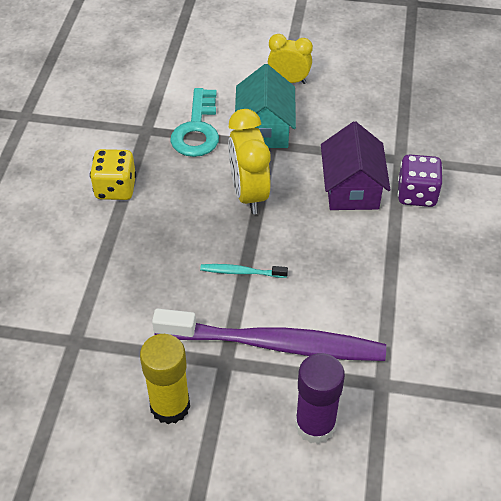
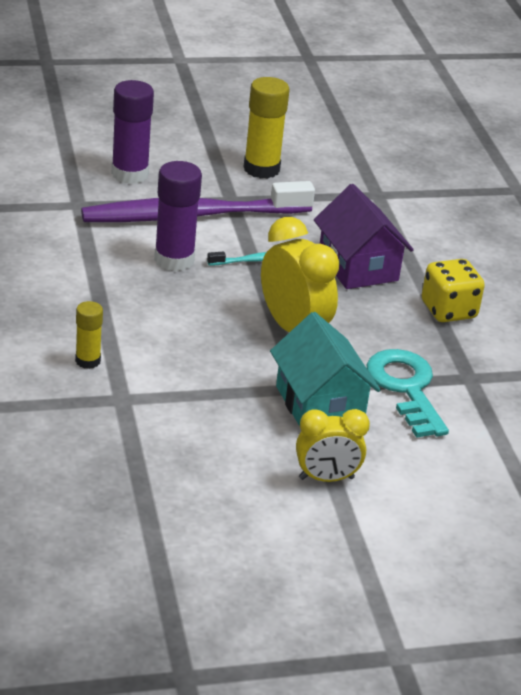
camera: 155 degrees right, 15 degrees down
(314, 287) = (174, 260): none -> purple glue stick
(351, 189) = (172, 354): purple house -> purple house (358, 267)
(416, 194) = (88, 361): purple dice -> yellow glue stick

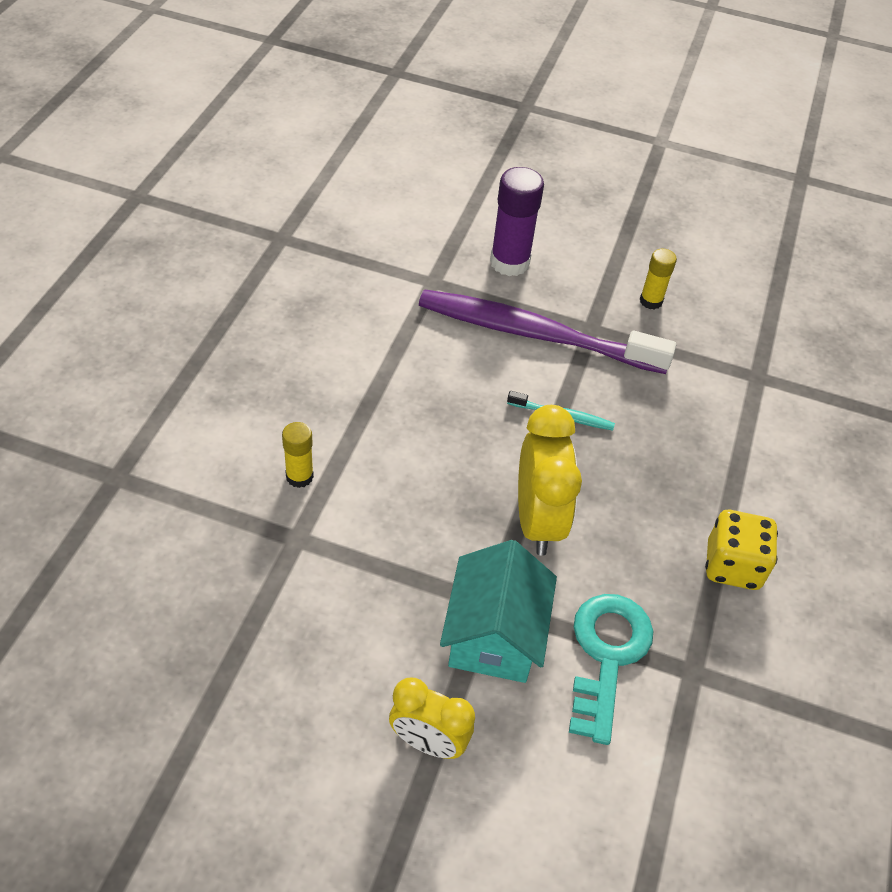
camera: 30 degrees right, 15 degrees up
(174, 260) = (477, 383): purple glue stick -> none
(261, 169) = (651, 301): yellow glue stick -> yellow glue stick, size x0.57
(358, 267) = (668, 465): purple house -> none

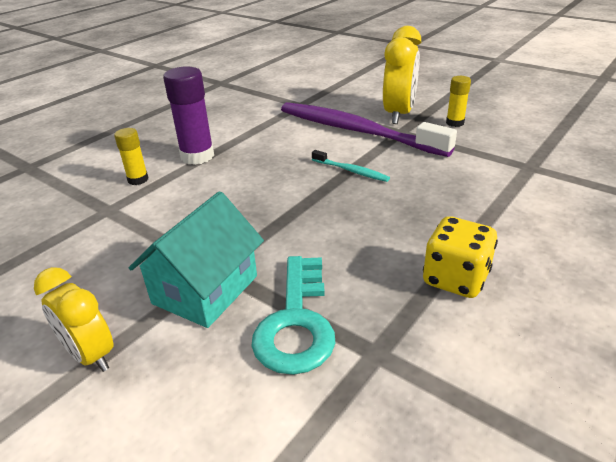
camera: 25 degrees right, 15 degrees down
(509, 262) = (359, 100): purple glue stick -> purple glue stick (197, 156)
(537, 521) = (292, 224): yellow clock -> yellow clock (398, 114)
(607, 655) = (296, 322): turquoise key -> turquoise key turned 150 degrees clockwise

